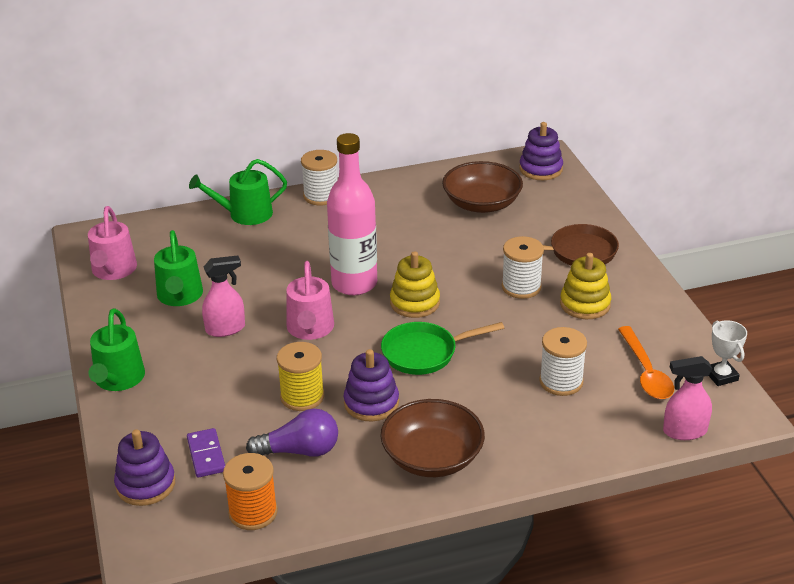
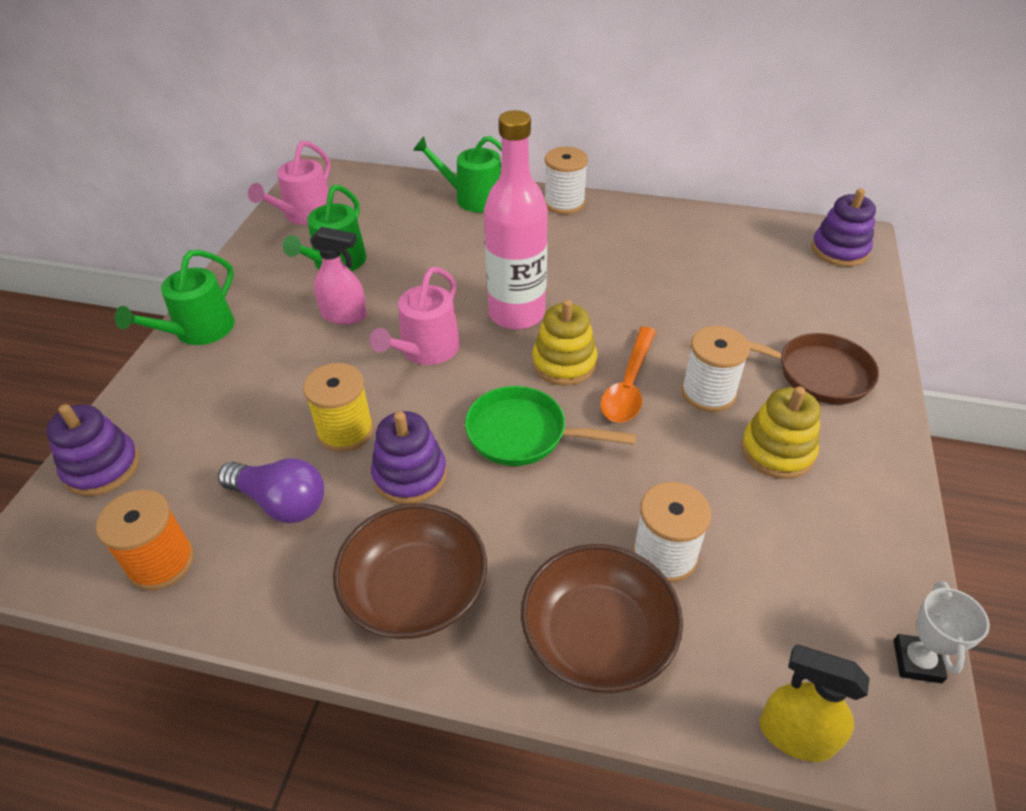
camera: 30 degrees right, 10 degrees up
(206, 455) = (189, 459): purple domino -> none
(482, 203) = (736, 269): brown bowl -> brown bowl (597, 636)
(646, 372) = (798, 597): orange spoon -> orange spoon (629, 385)
(684, 431) = (795, 735): pink spray bottle -> yellow spray bottle

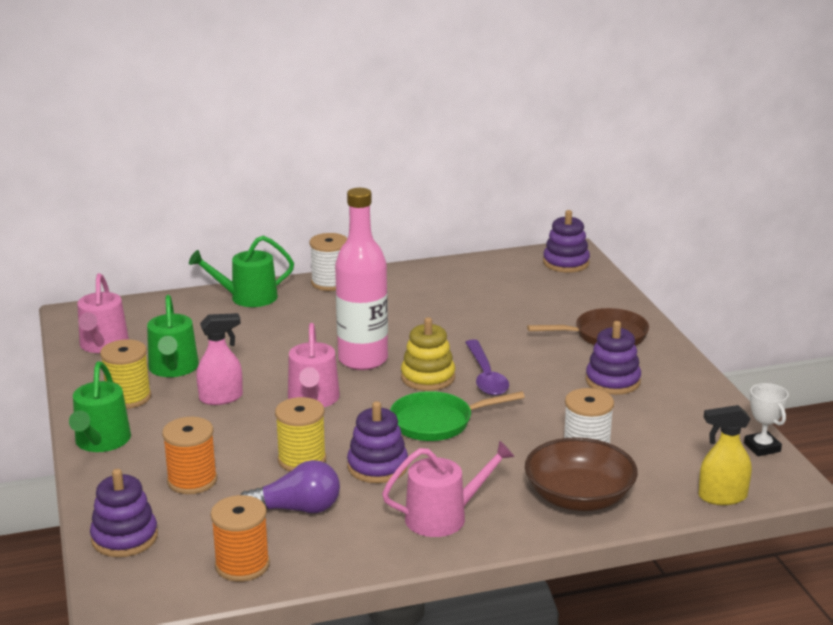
camera: 30 degrees left, 20 degrees down
(225, 415) = (192, 481): none -> orange spool
(268, 285) = (128, 397): none -> yellow spool
(415, 590) = (443, 517): brown bowl -> pink watering can
(629, 385) = (486, 376): orange spoon -> purple spoon
(708, 393) = (543, 365): white spool -> none
(777, 451) = (612, 381): yellow stacking toy -> purple stacking toy

